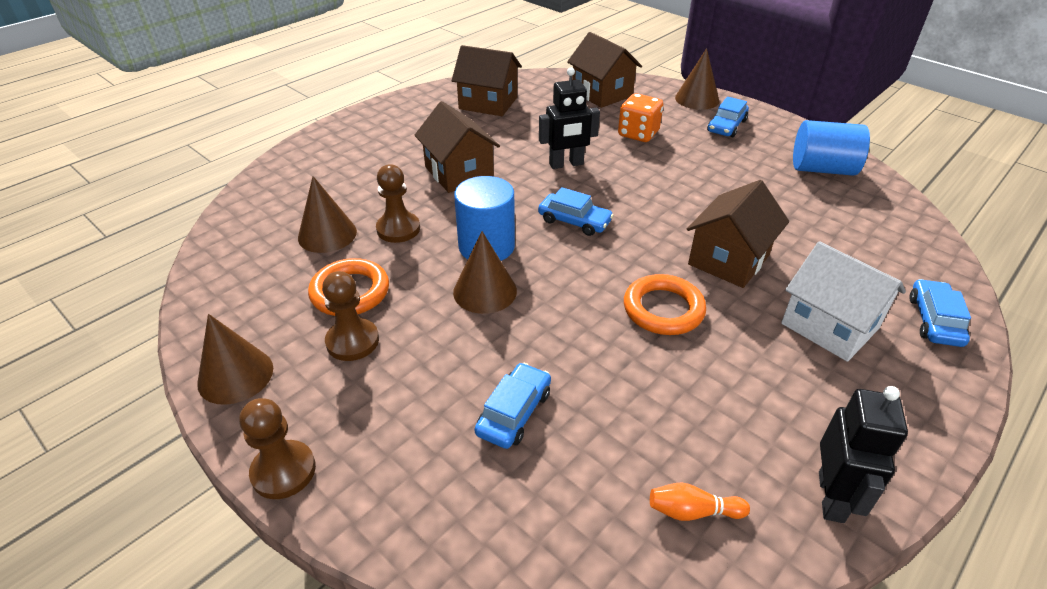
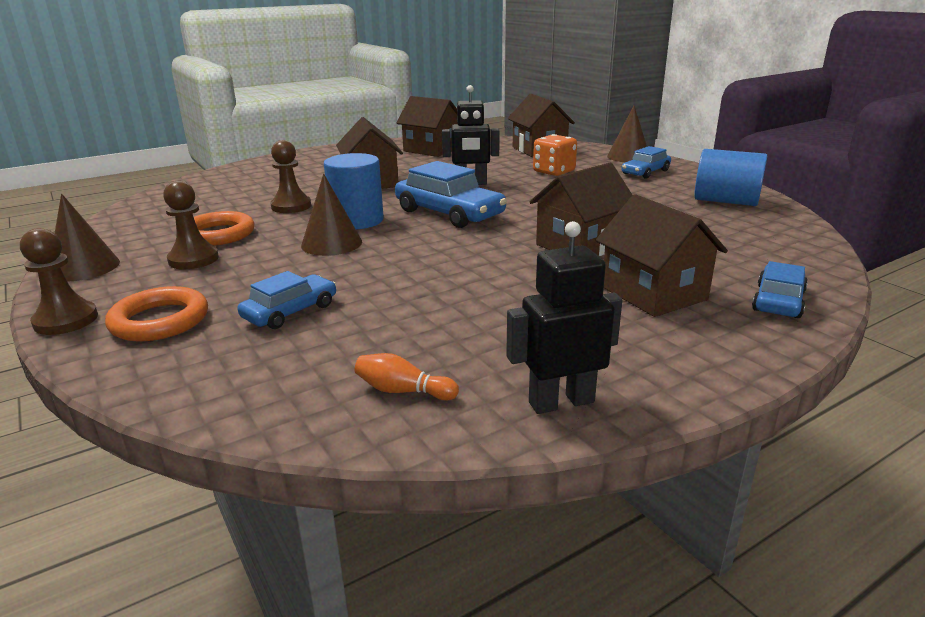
camera: 15 degrees right, 15 degrees down
(327, 234) = (231, 205): brown cone -> none
(574, 221) = (449, 213): blue car -> blue car, size x1.69
(663, 309) = (487, 268): orange ring -> orange ring (160, 321)
(829, 326) = (653, 293): white house -> brown house
(831, 497) = (561, 402): black robot -> black robot turned 135 degrees counterclockwise

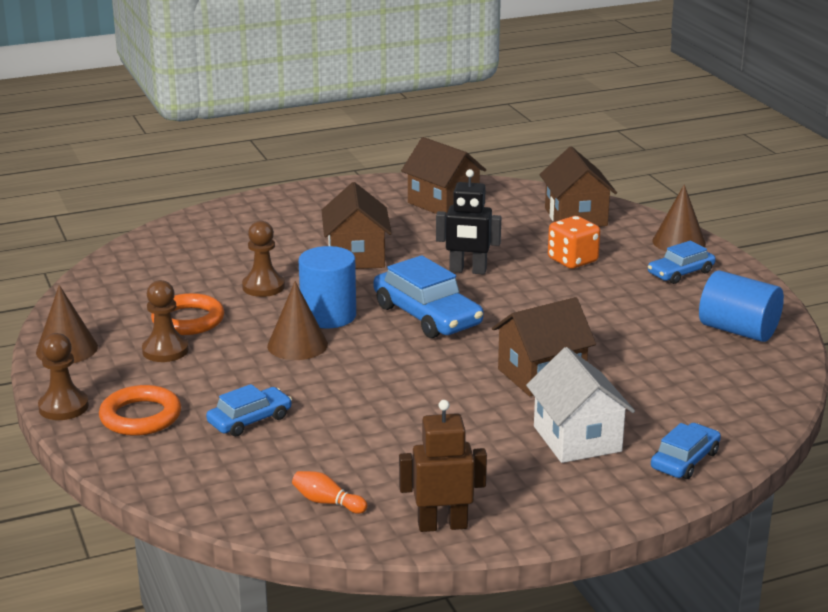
camera: 10 degrees right, 0 degrees up
(561, 402) = (442, 525): black robot -> brown robot
(653, 293) = (577, 439): brown house -> white house

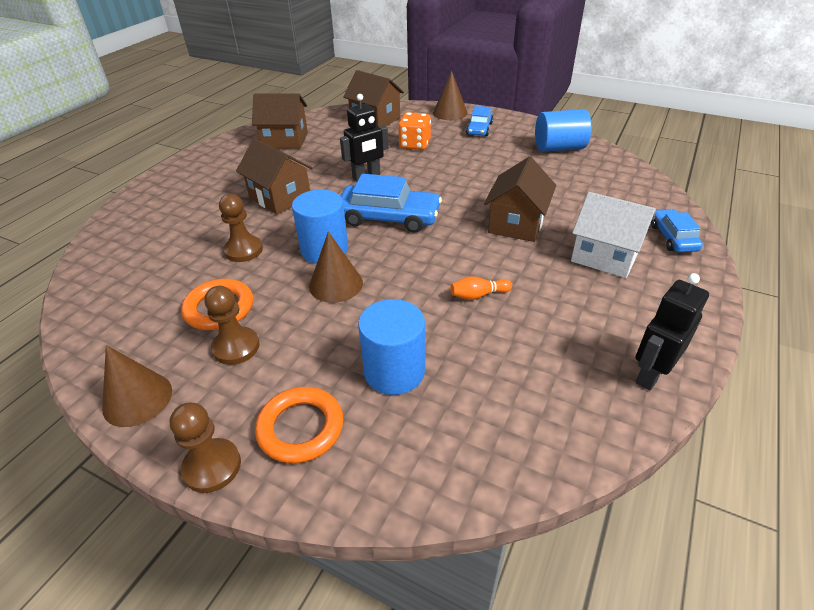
camera: 40 degrees left, 15 degrees up
(250, 420) = (394, 371): blue car -> blue cylinder
(327, 502) = (558, 410): orange bowling pin -> orange bowling pin (478, 295)
(442, 525) = (651, 374): brown robot -> black robot

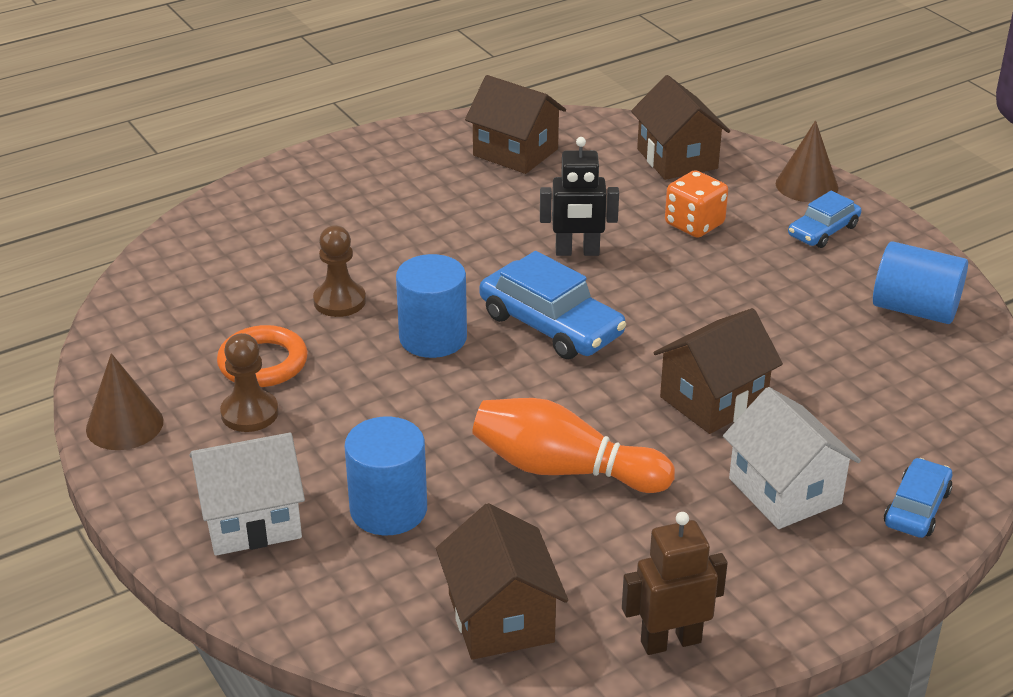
camera: 30 degrees right, 5 degrees down
(212, 467) = (149, 517): brown pawn -> none
(280, 197) = (437, 243): brown house -> brown house (501, 617)
(300, 428) = (251, 520): orange ring -> white house
(336, 284) = (409, 387): brown cone -> none
(478, 295) = (563, 469): orange bowling pin -> orange bowling pin, size x2.27
(651, 374) = (670, 641): black robot -> brown robot

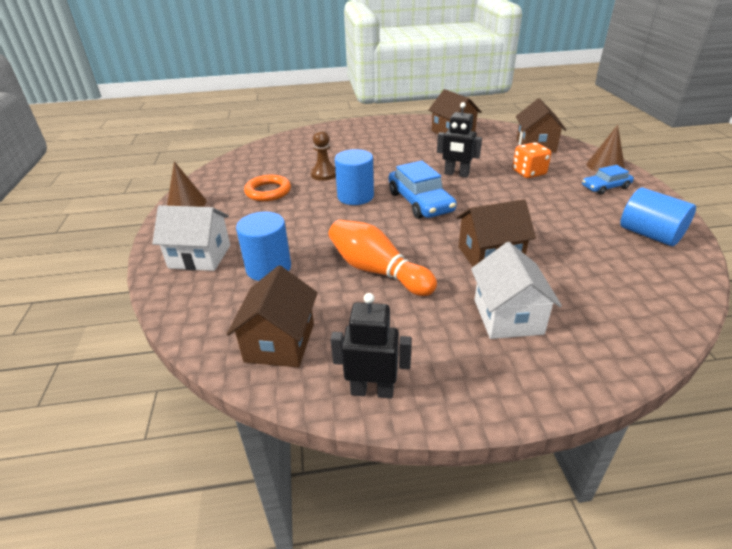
camera: 25 degrees right, 0 degrees up
(249, 413) = (243, 210): brown pawn -> none
(670, 641) = (372, 390): brown robot -> black robot
(916, 508) = (600, 352): blue car -> none

